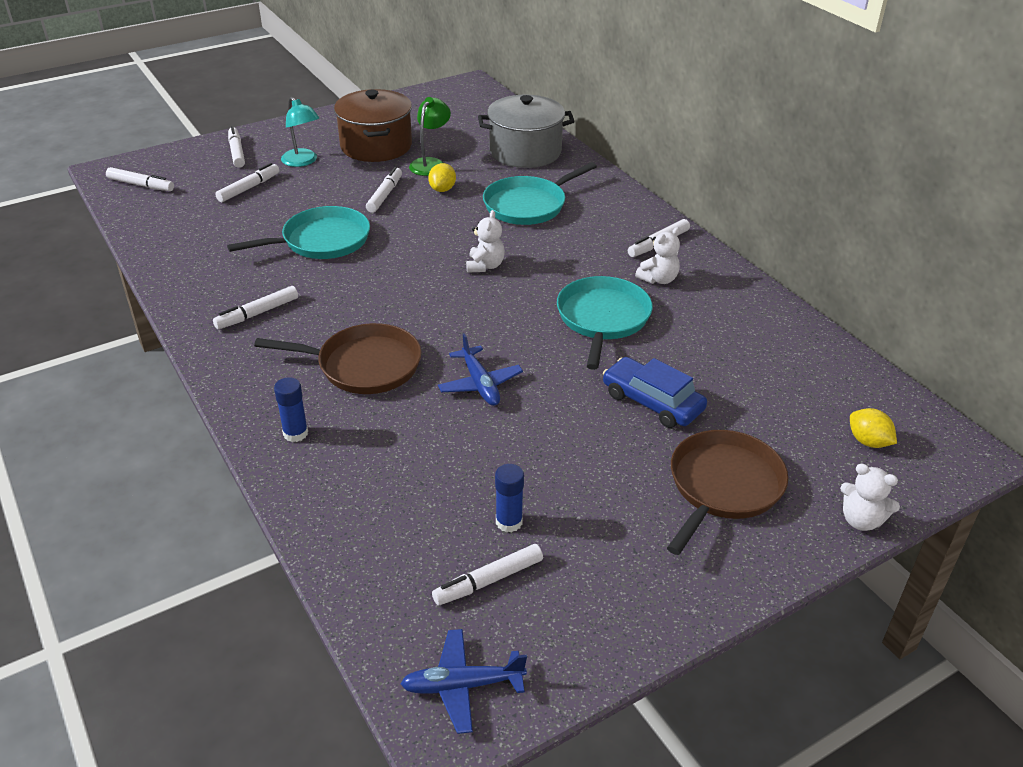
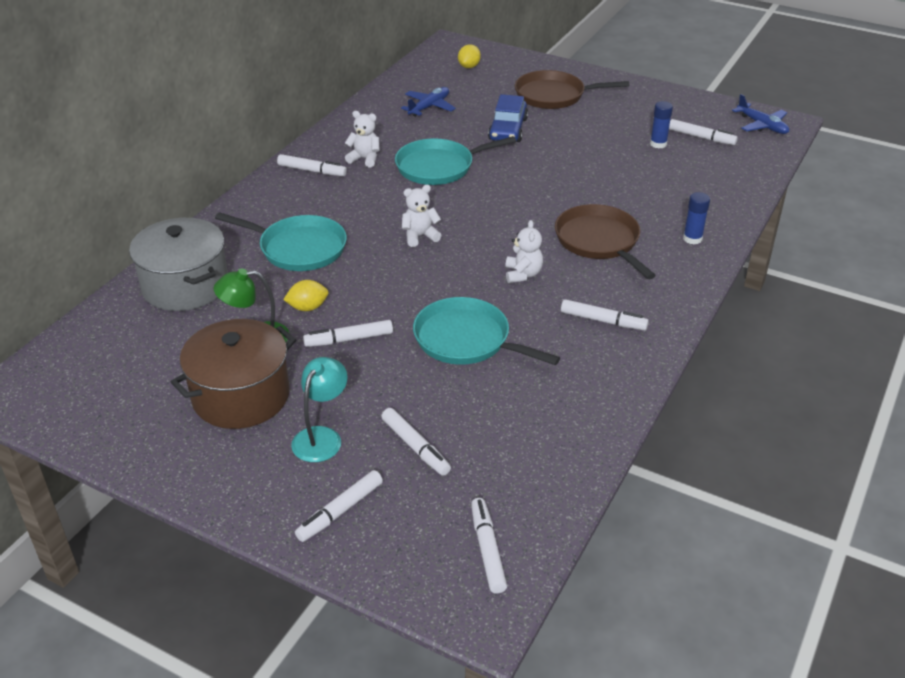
camera: 120 degrees left, 0 degrees up
(249, 188) = (415, 447): white marker -> white marker turned 135 degrees counterclockwise
(480, 384) = (562, 189): blue plane -> blue plane (429, 107)
(861, 520) = (533, 60): white teddy bear -> white teddy bear (523, 274)

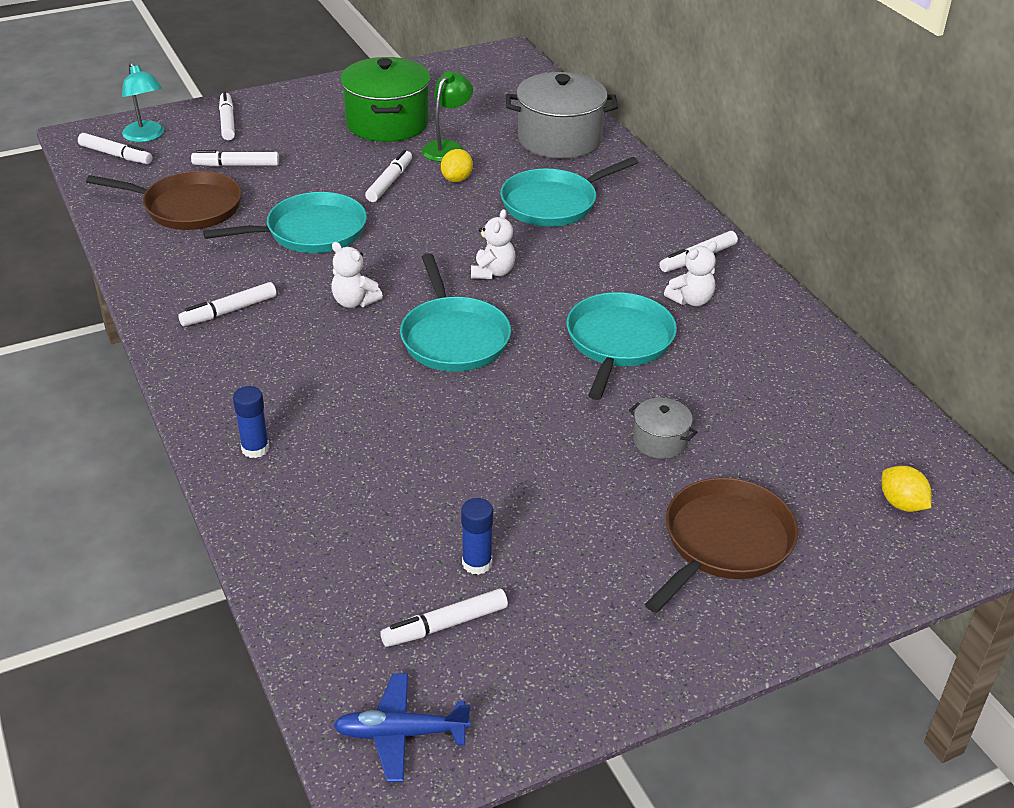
camera: 125 degrees right, 0 degrees up
(241, 396) = (387, 123): brown pot -> green pot
(322, 437) = (301, 137): turquoise lamp -> turquoise lamp (146, 136)
(429, 107) = (788, 403): blue plane -> none
(507, 129) = (660, 441): blue car -> grey pot
(508, 220) = (454, 338): none -> turquoise pan
(599, 241) = (340, 378): brown pan -> brown pan (188, 207)

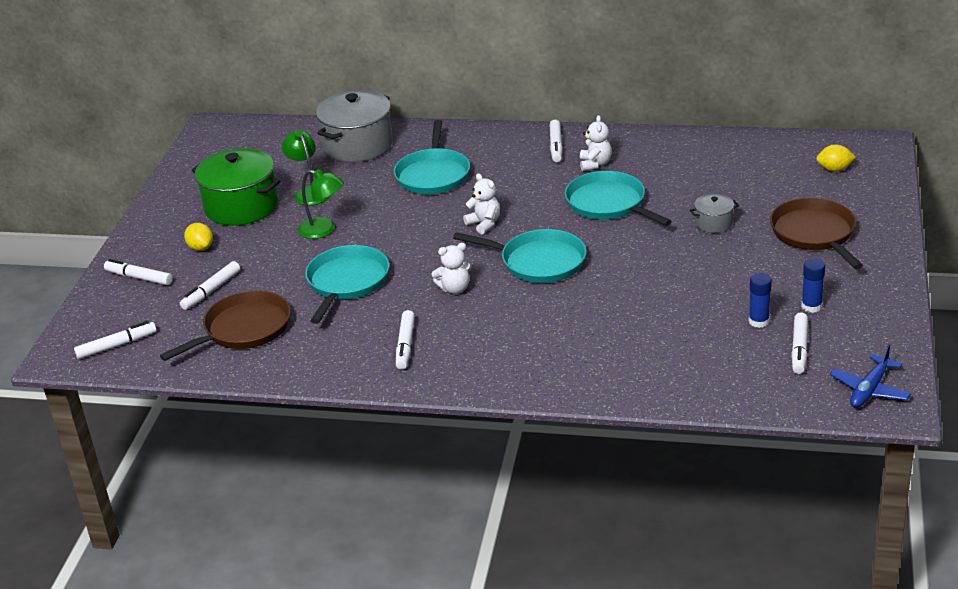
camera: 50 degrees left, 5 degrees down
(146, 136) = (107, 323): turquoise lamp -> none
(255, 448) = (573, 374): blue glue stick -> blue glue stick (811, 306)
(389, 182) = (324, 230): white marker -> green lamp
(457, 179) = (355, 202): yellow lemon -> yellow lemon (201, 248)

